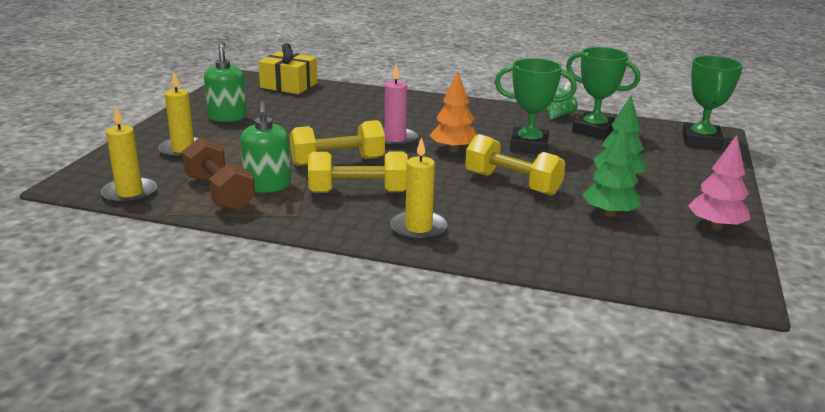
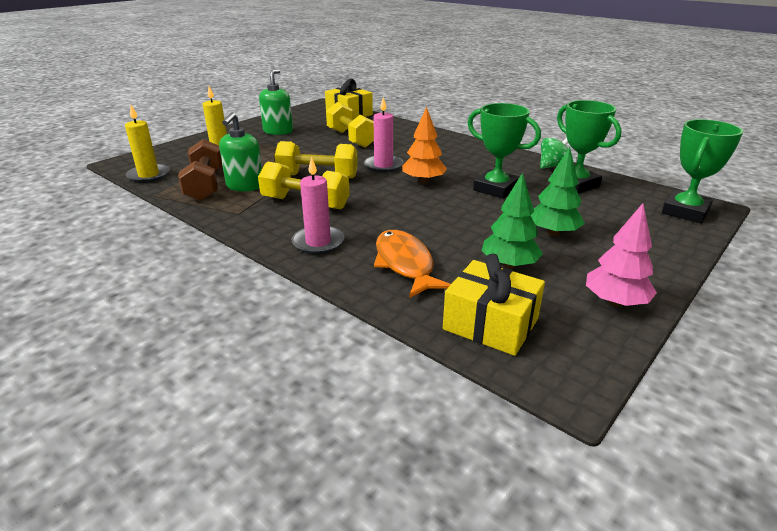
camera: 25 degrees right, 5 degrees up
(418, 228) = (318, 242): yellow candle -> pink candle
(512, 184) = (443, 219): yellow dumbbell -> yellow dumbbell (351, 138)
(522, 231) = (405, 264): none -> orange fish
(642, 264) = (490, 324): none -> yellow gift

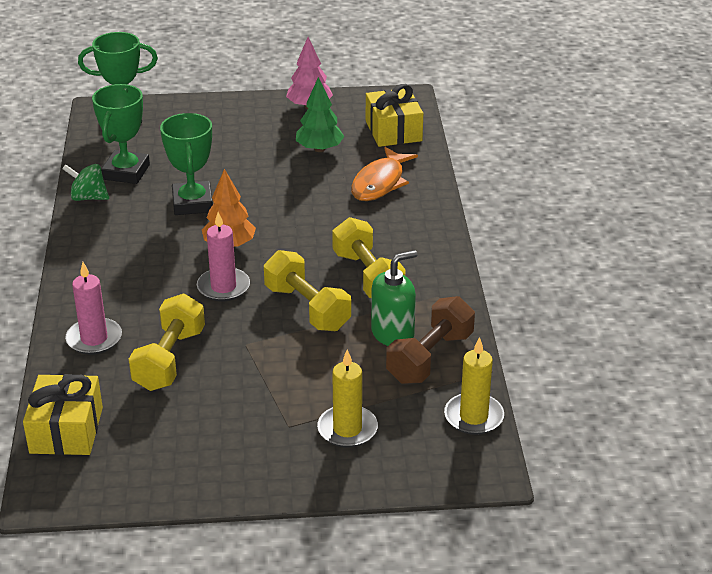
camera: 135 degrees left, 5 degrees up
(278, 131) = (223, 438): green soap dispenser -> none
(318, 242) = (412, 229): pink candle -> pink candle (94, 339)
(553, 233) = (244, 151): green tree -> none

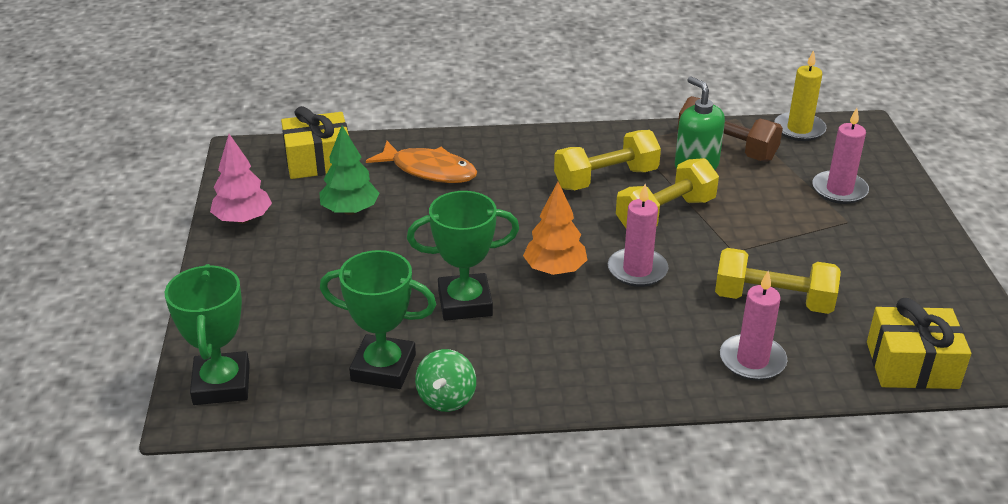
camera: 90 degrees left, 0 degrees up
(347, 429) = (839, 190): yellow candle -> pink candle

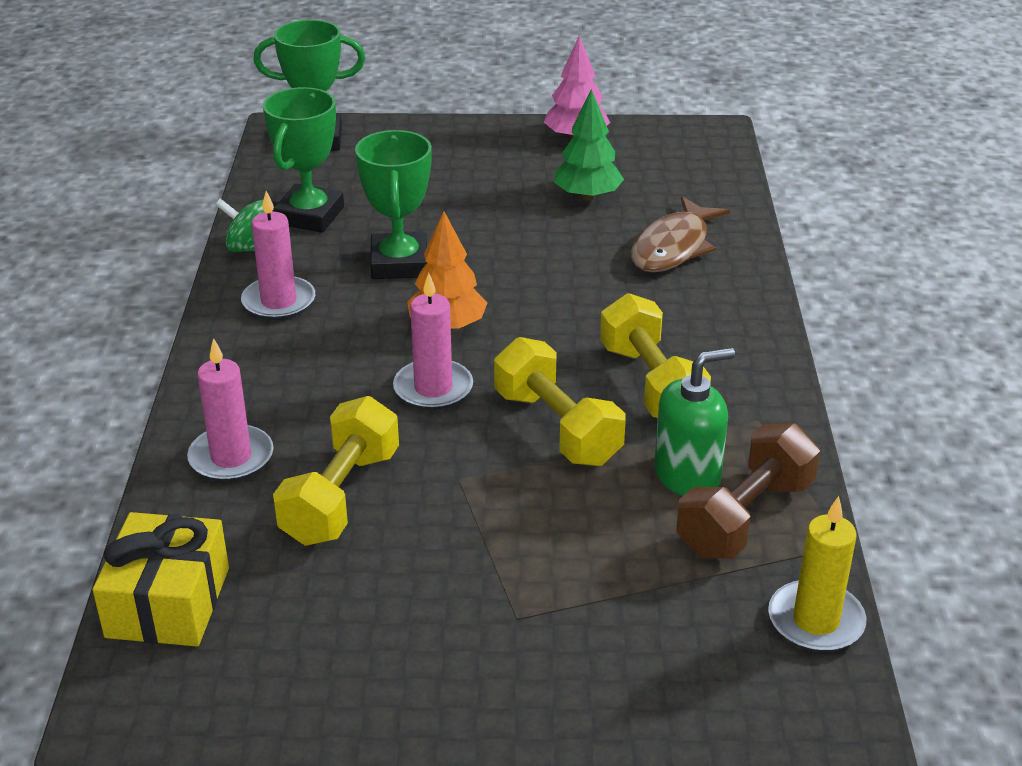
camera: 95 degrees right, 0 degrees up
(318, 161) = (694, 176): yellow gift -> none
(429, 170) = (673, 247): orange fish -> brown fish
(839, 190) = (611, 629): pink candle -> pink candle (279, 302)

